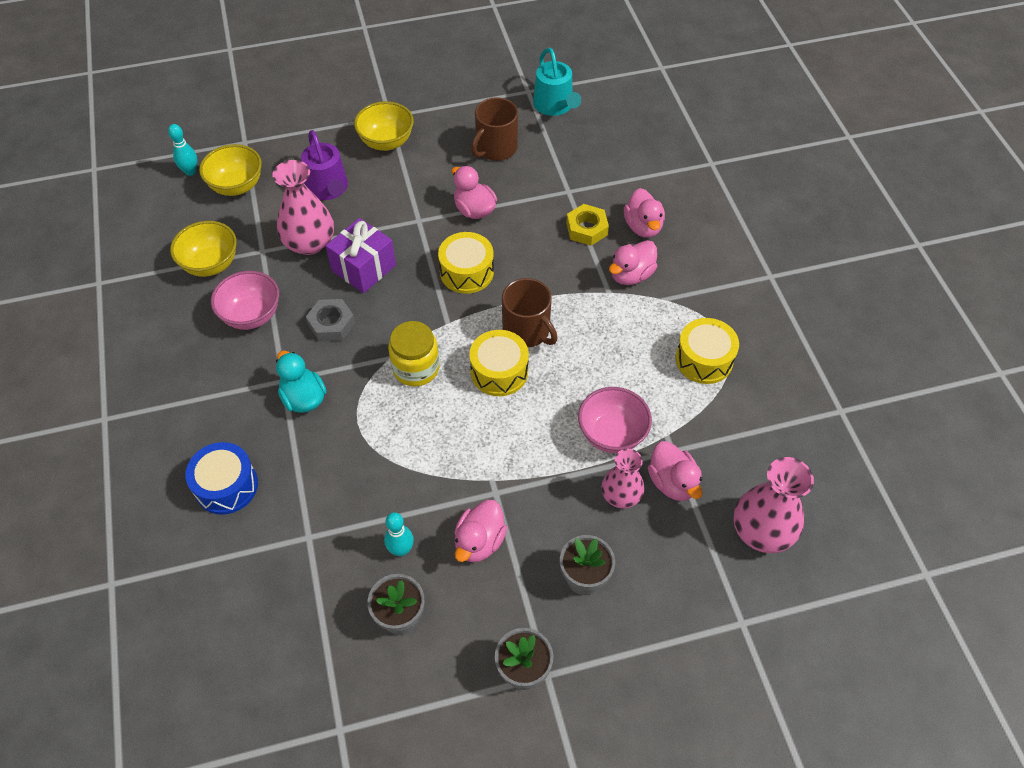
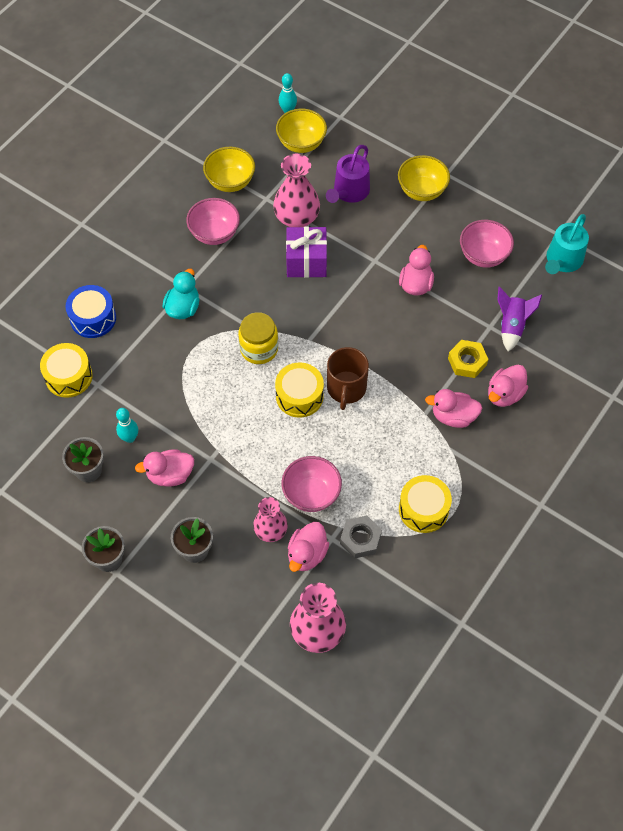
camera: 50 degrees right, 5 degrees up
(331, 324) = (248, 279): grey nut -> grey nut (360, 539)
(467, 272) = (359, 319): yellow drum -> yellow drum (68, 376)
(495, 148) = (483, 256): brown mug -> pink bowl
(582, 177) = (512, 326): none -> purple rocket

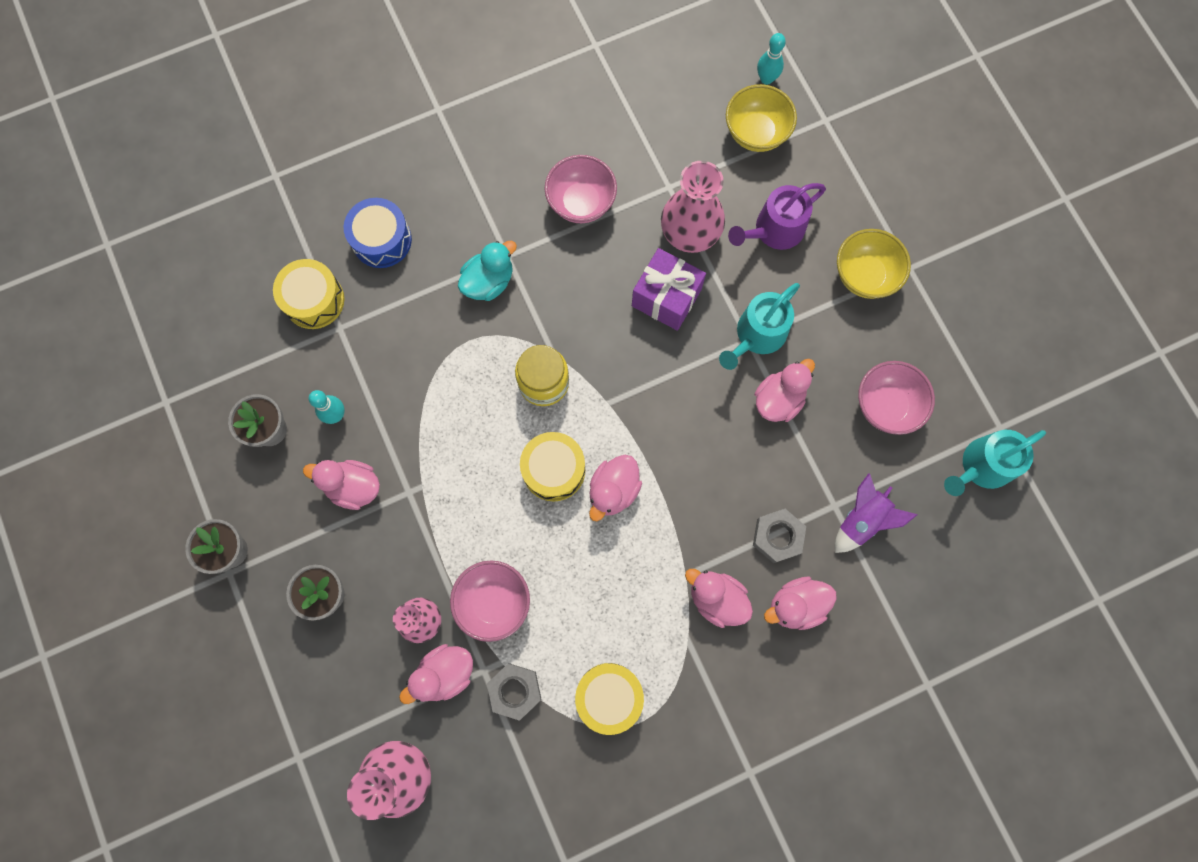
camera: 30 degrees right, 15 degrees up
(230, 182) = (640, 142): yellow bowl -> none
(346, 388) = (613, 490): brown mug -> pink duck
(378, 255) = (757, 335): none -> turquoise watering can
(467, 361) = (777, 536): yellow nut -> grey nut

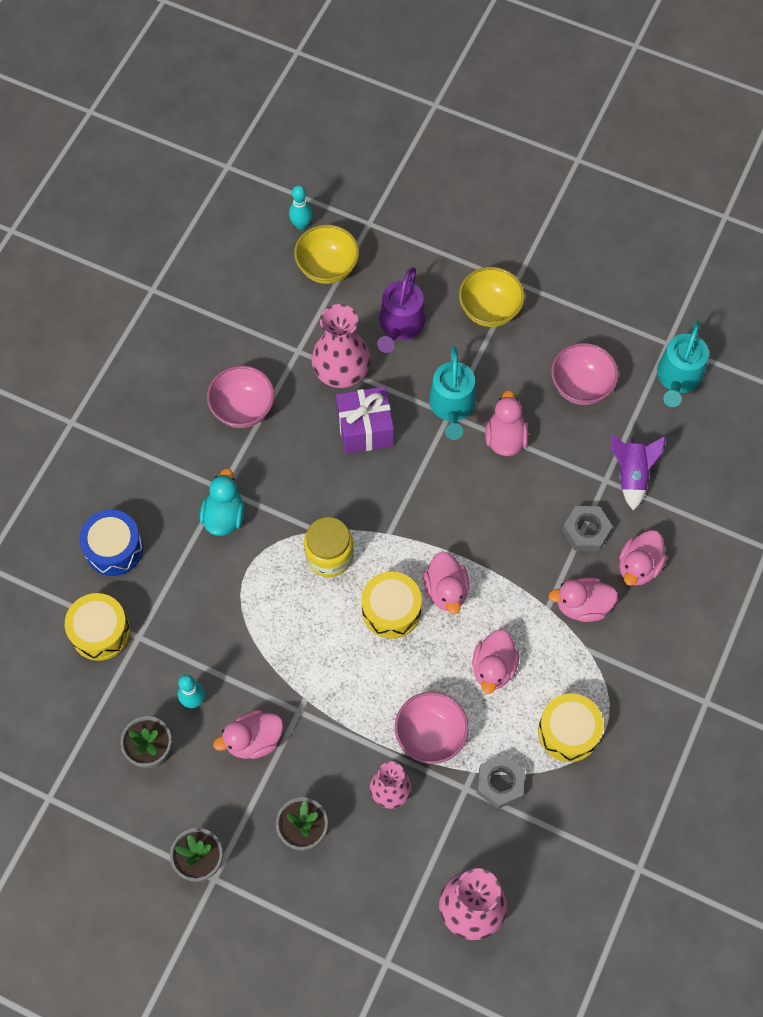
camera: 40 degrees left, 10 degrees down
(444, 674) = (440, 814): pink duck -> pink duck (493, 668)

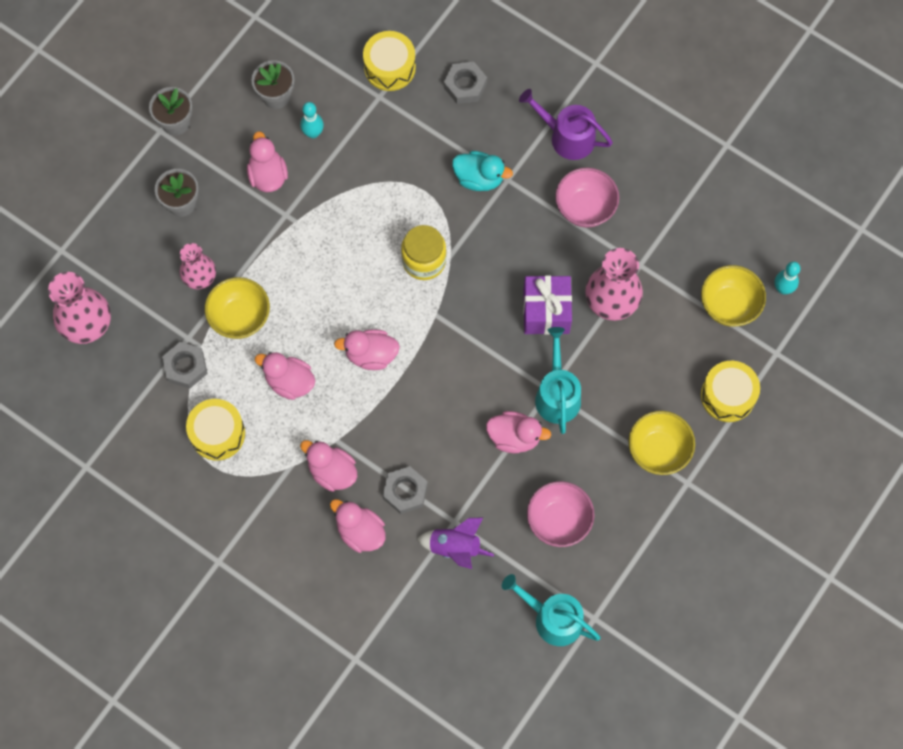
camera: 100 degrees right, 5 degrees up
(114, 548) = (465, 85): blue drum -> grey nut
(391, 610) = (361, 304): yellow drum -> yellow drum (728, 396)
(400, 325) = (654, 362): purple watering can -> purple watering can (567, 137)
(430, 735) = (240, 317): pink bowl -> yellow bowl
(452, 406) = (557, 395): turquoise watering can -> turquoise watering can turned 75 degrees clockwise
(582, 606) = (332, 472): pink duck -> pink duck turned 60 degrees counterclockwise

